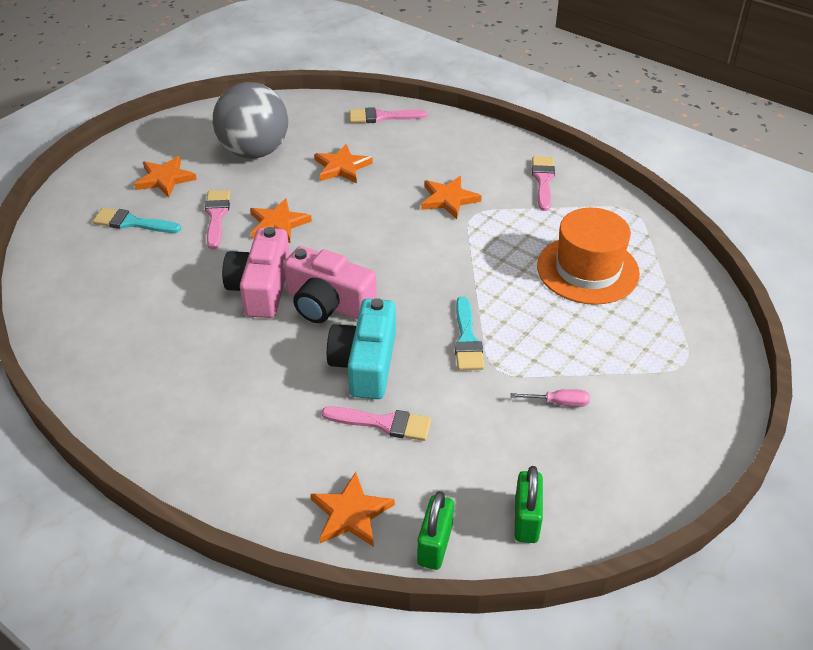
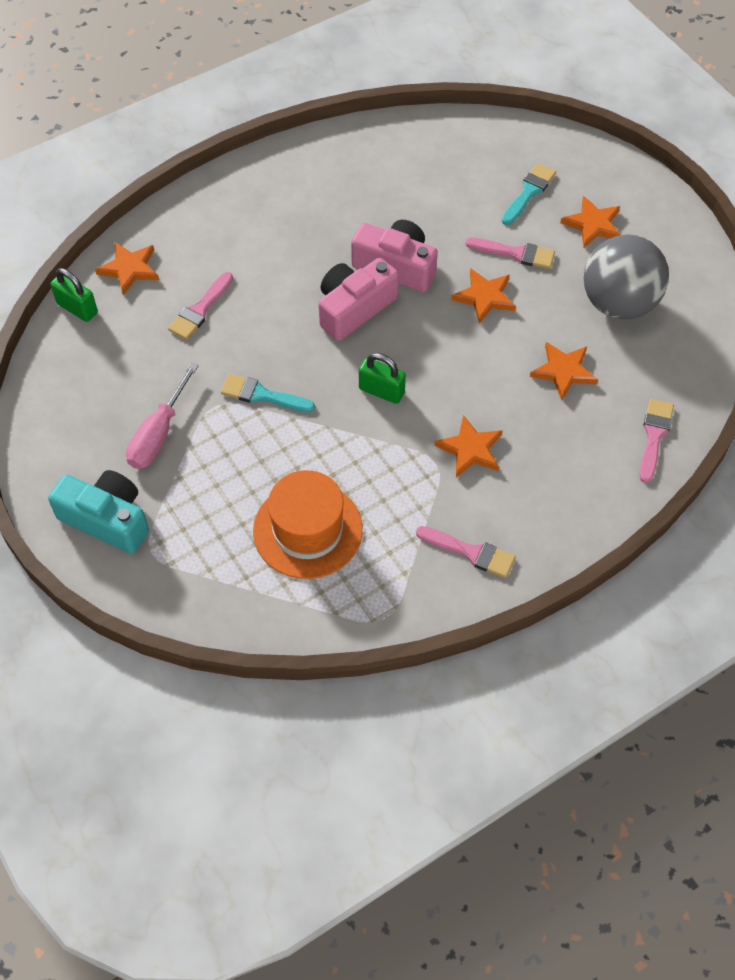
camera: 110 degrees right, 15 degrees up
(365, 363) = (269, 315): turquoise camera -> turquoise camera (107, 519)
(526, 520) = (65, 368): green padlock -> green padlock (381, 391)
(559, 403) = (158, 434): pink screwdriver -> pink screwdriver, size x1.86

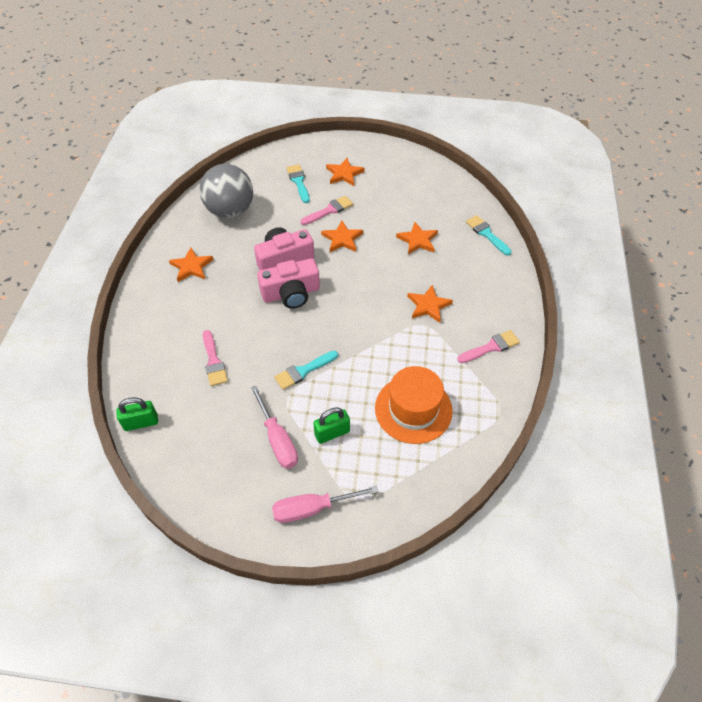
camera: 50 degrees left, 5 degrees down
(107, 519) = (311, 509): turquoise camera -> pink screwdriver
(129, 269) = (144, 376): orange star -> orange star (191, 267)
(354, 308) = (291, 293): pink camera -> pink camera turned 105 degrees counterclockwise
(381, 391) = (356, 317): green padlock -> green padlock (332, 433)
(619, 303) = (399, 195): grey ball -> grey ball (230, 210)
(654, 436) = (486, 234): pink brush -> turquoise brush

